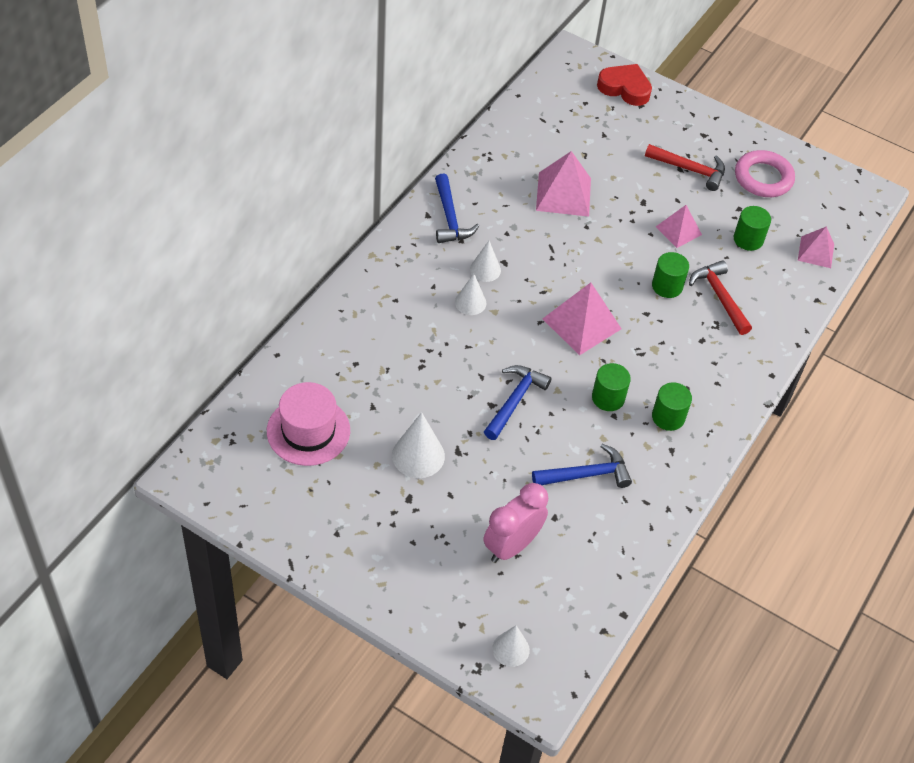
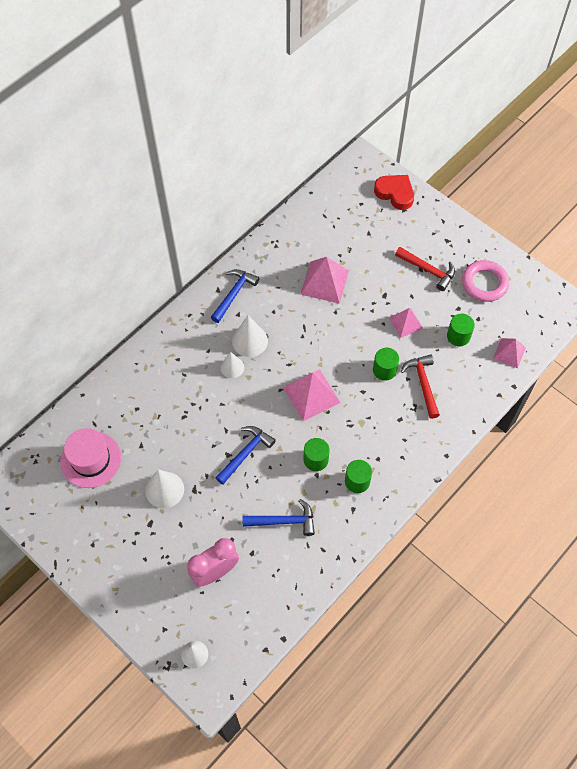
camera: 15 degrees right, 10 degrees up
(450, 218) = (234, 294): blue hammer -> blue hammer turned 150 degrees counterclockwise
(485, 269) = (250, 341): white cone -> white cone, size x1.54

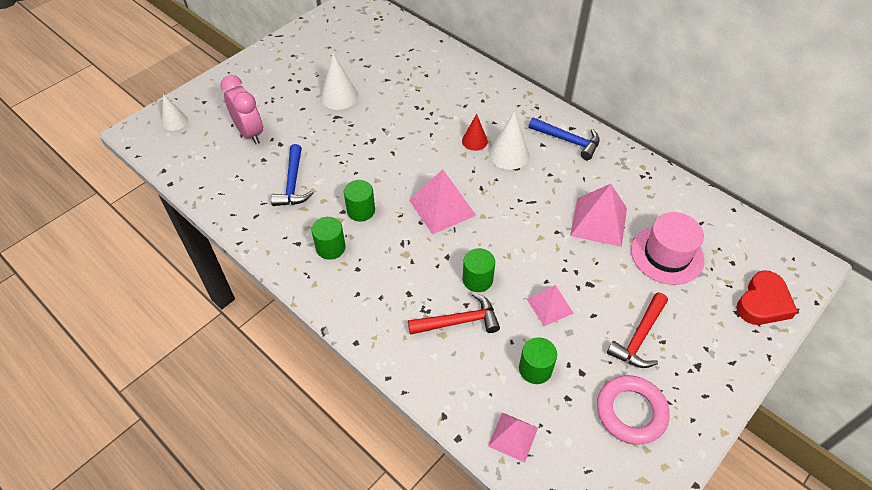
camera: 90 degrees right, 10 degrees down
(90, 459) = (374, 49): pink hat -> pink hat (667, 255)
(232, 367) = (474, 141): white cone -> red cone
(245, 453) = (373, 153): blue hammer -> none

